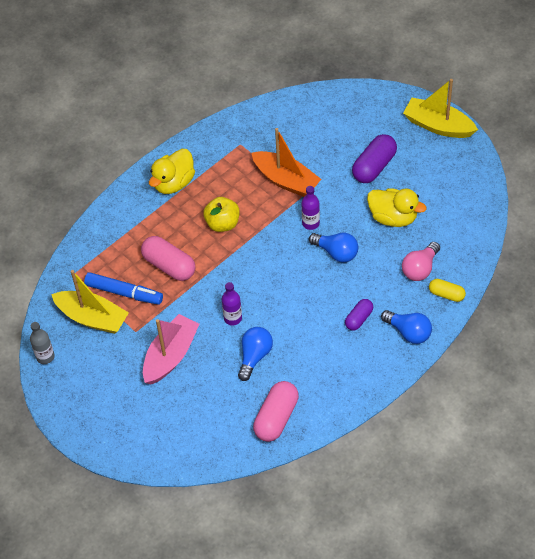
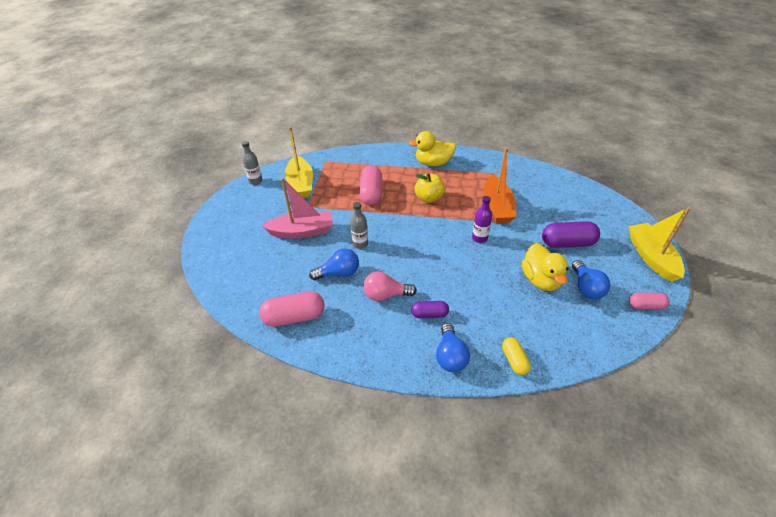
camera: 50 degrees right, 10 degrees down
(124, 293) = (331, 186): blue marker -> none
(233, 318) = (360, 244): purple bottle -> grey bottle
(336, 252) = (472, 266): blue light bulb -> blue light bulb (586, 287)
(420, 268) = (517, 325): pink light bulb -> pink light bulb (386, 295)
(474, 173) = (645, 306): none -> pink capsule

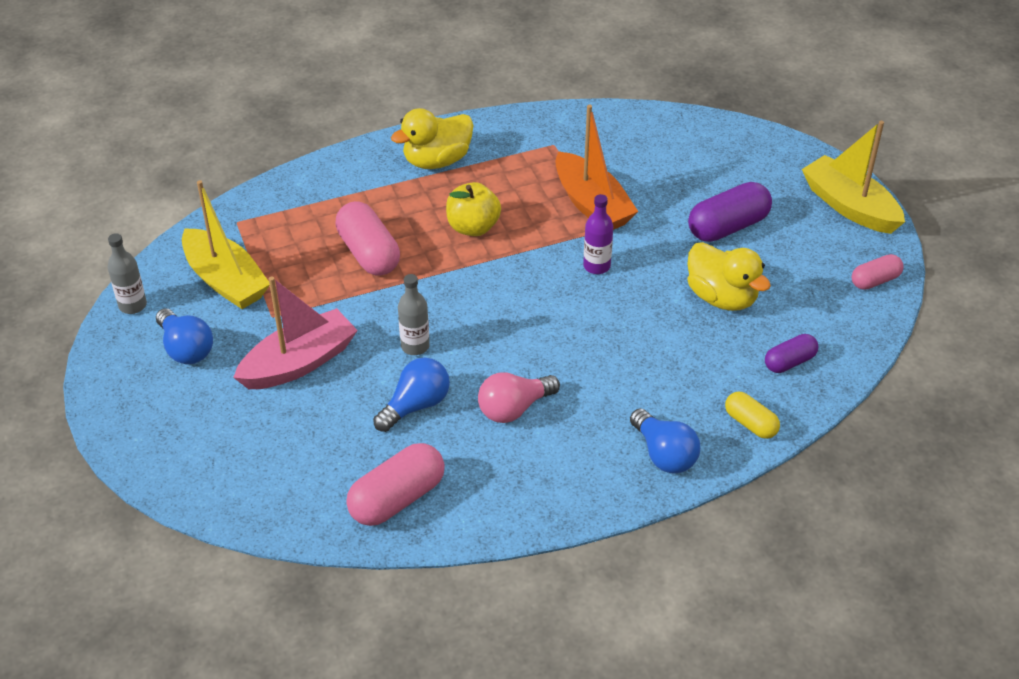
camera: 30 degrees left, 0 degrees up
(429, 314) = (598, 410): purple capsule -> purple capsule (789, 362)
(586, 287) = (788, 285): blue light bulb -> blue light bulb (186, 349)

